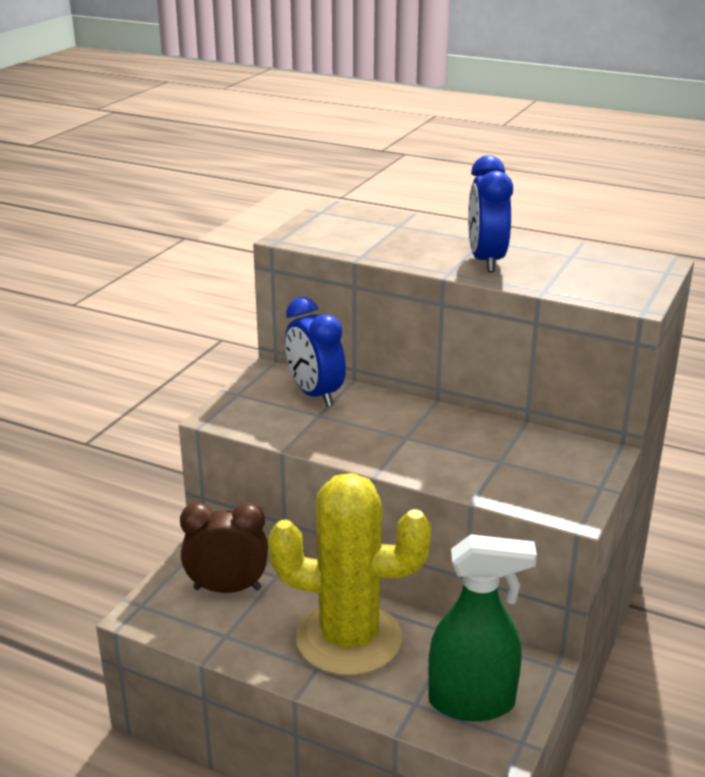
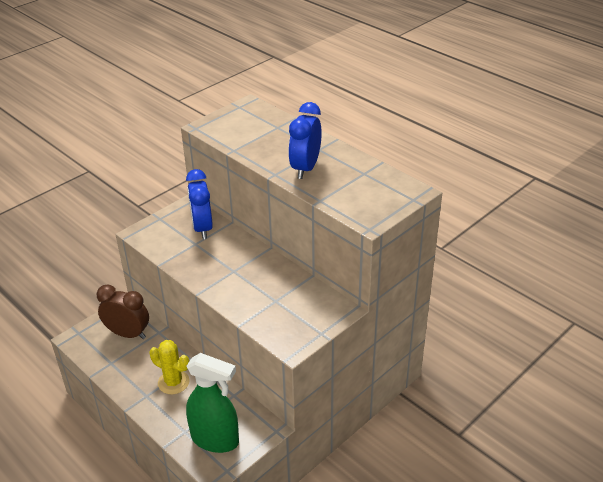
camera: 20 degrees right, 10 degrees up
(349, 639) = (173, 382): yellow cactus -> yellow cactus, size x0.51

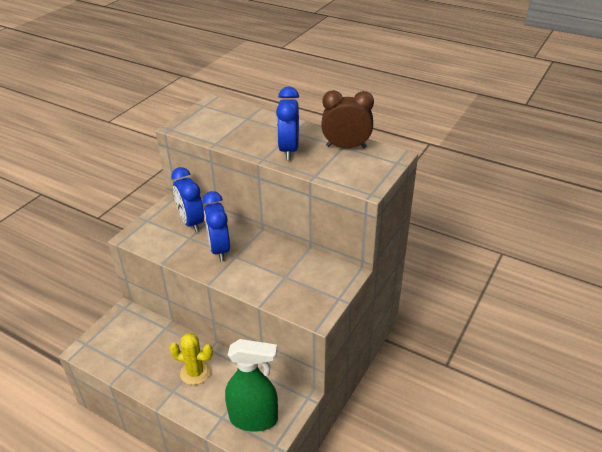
camera: 15 degrees left, 0 degrees up
(128, 334) = (135, 335): brown clock -> brown clock (346, 147)
(220, 261) = (219, 249): none -> blue clock

